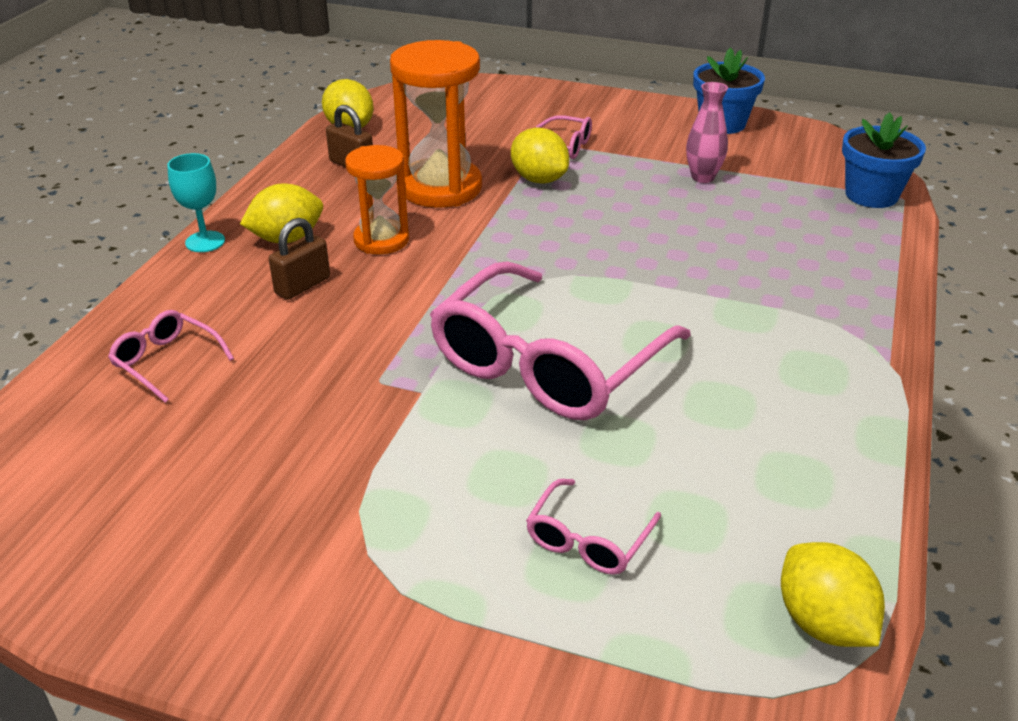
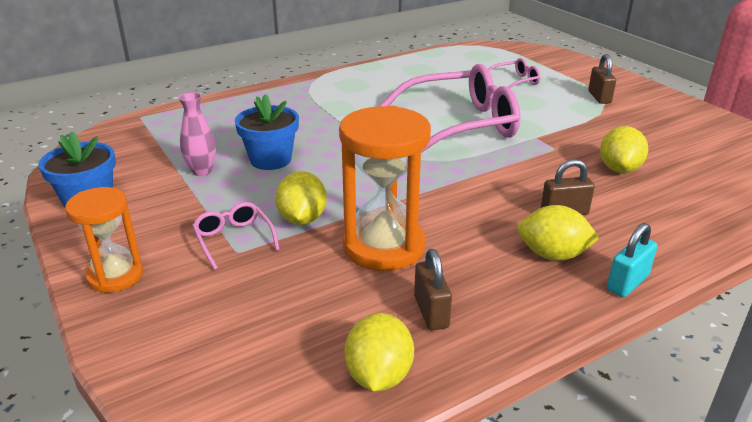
camera: 140 degrees left, 5 degrees down
(166, 361) = (682, 201): pink glasses -> none
(205, 242) = (627, 283): turquoise goblet -> turquoise padlock
(381, 240) = (479, 222): orange hourglass -> orange hourglass (115, 276)
(389, 571) = (599, 97): none -> brown padlock
(823, 623) = (466, 51): yellow lemon -> yellow lemon (619, 169)
(871, 195) = (150, 123): blue flower pot -> blue flower pot (270, 160)

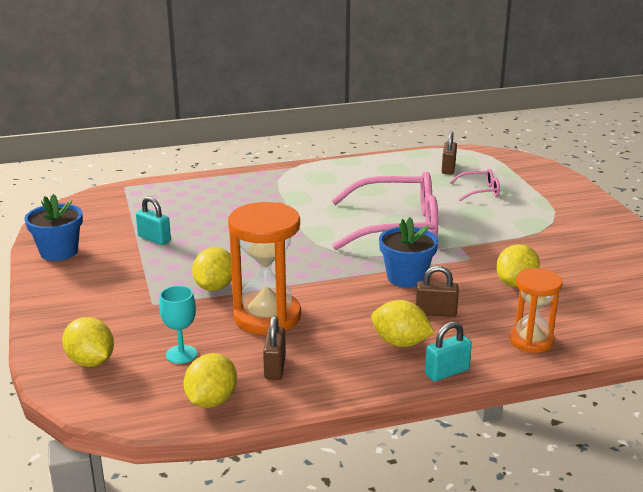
camera: 15 degrees right, 5 degrees down
(115, 276) = (58, 308): orange hourglass -> orange hourglass (531, 341)
(190, 347) = (91, 361): none -> yellow lemon
(202, 171) = (154, 239): pink vase -> turquoise padlock
(234, 239) = (154, 295): pink glasses -> none
(270, 160) = (214, 236): blue flower pot -> blue flower pot (406, 277)
(306, 314) = (181, 354): none -> turquoise goblet
(599, 97) = (552, 216): brown padlock -> brown padlock (448, 169)

